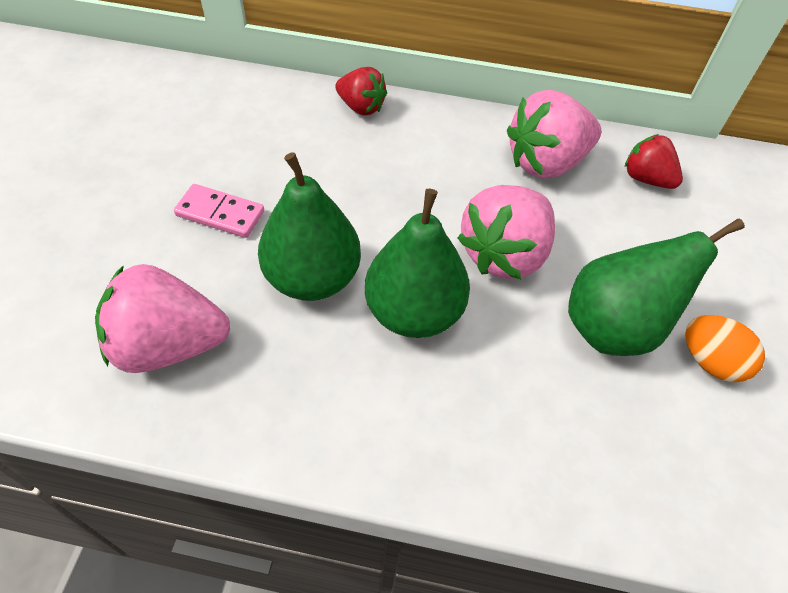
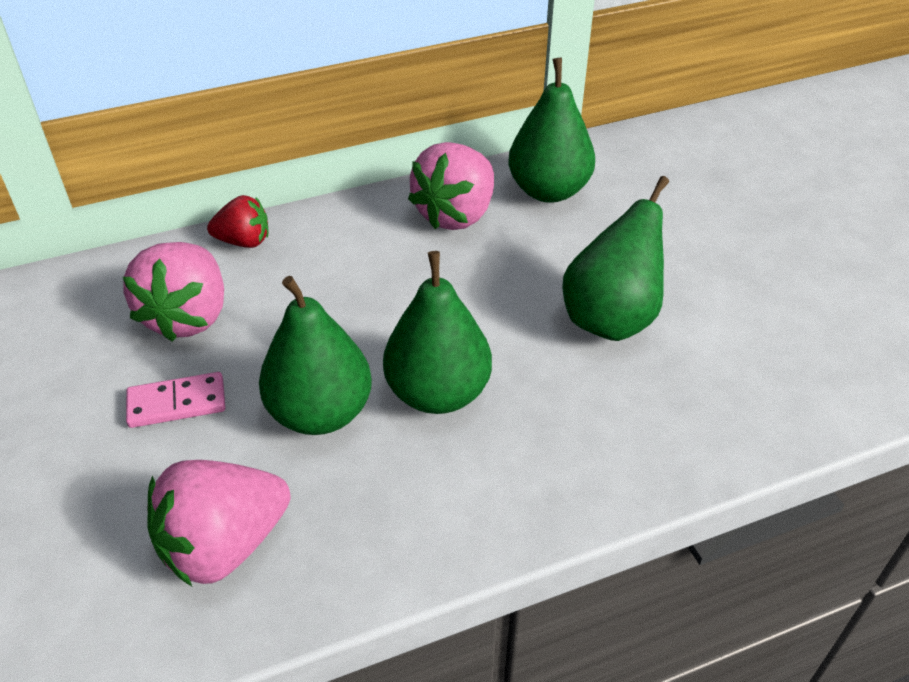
camera: 30 degrees left, 10 degrees down
(504, 254) = (478, 306): pink strawberry -> pink strawberry (188, 316)
(646, 178) = (548, 191): red strawberry -> green pear
(710, 361) = (699, 307): orange egg -> none

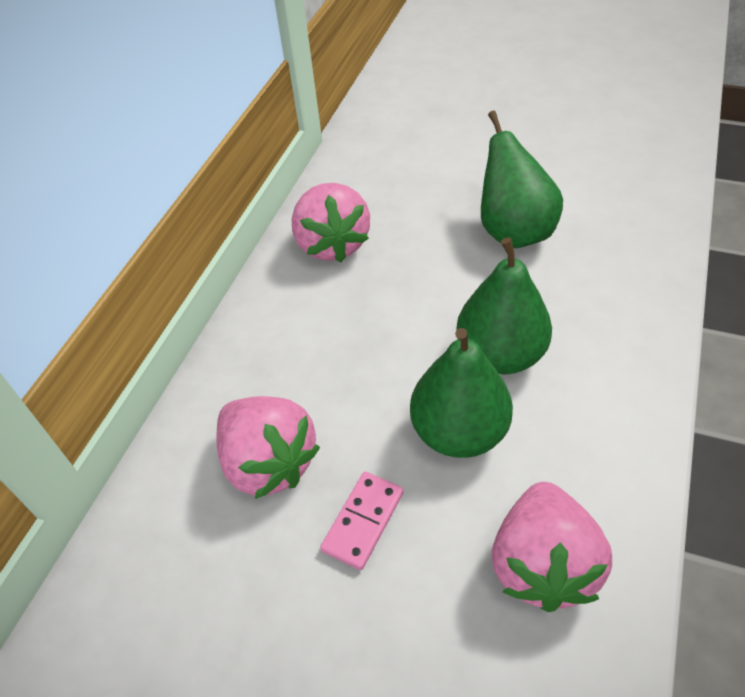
camera: 45 degrees left, 5 degrees up
(244, 241) = (219, 380): red strawberry -> none
(548, 191) = (362, 187): green pear -> none

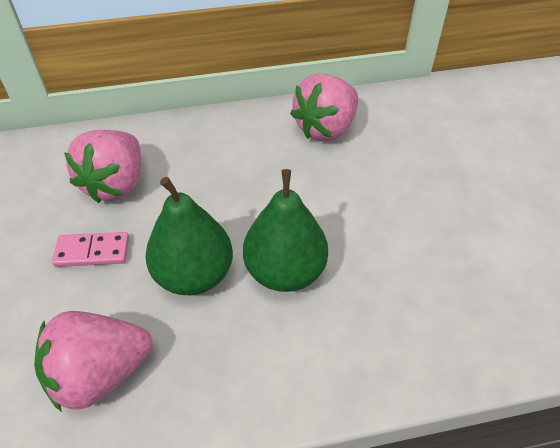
camera: 55 degrees right, 0 degrees up
(513, 232) = (430, 228): green pear -> none

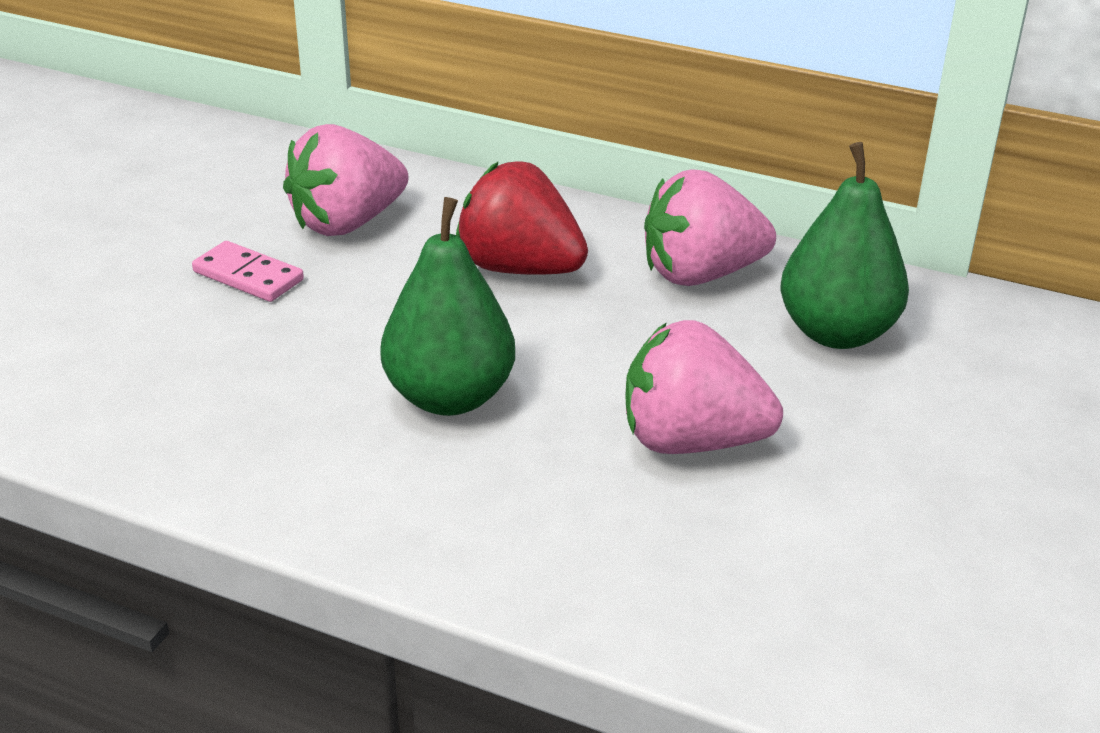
camera: 35 degrees right, 15 degrees down
(100, 374) = (135, 386): pink strawberry -> pink strawberry (691, 441)
(194, 275) = (336, 349): green pear -> green pear (837, 333)
(238, 168) = (520, 268): none -> red strawberry

